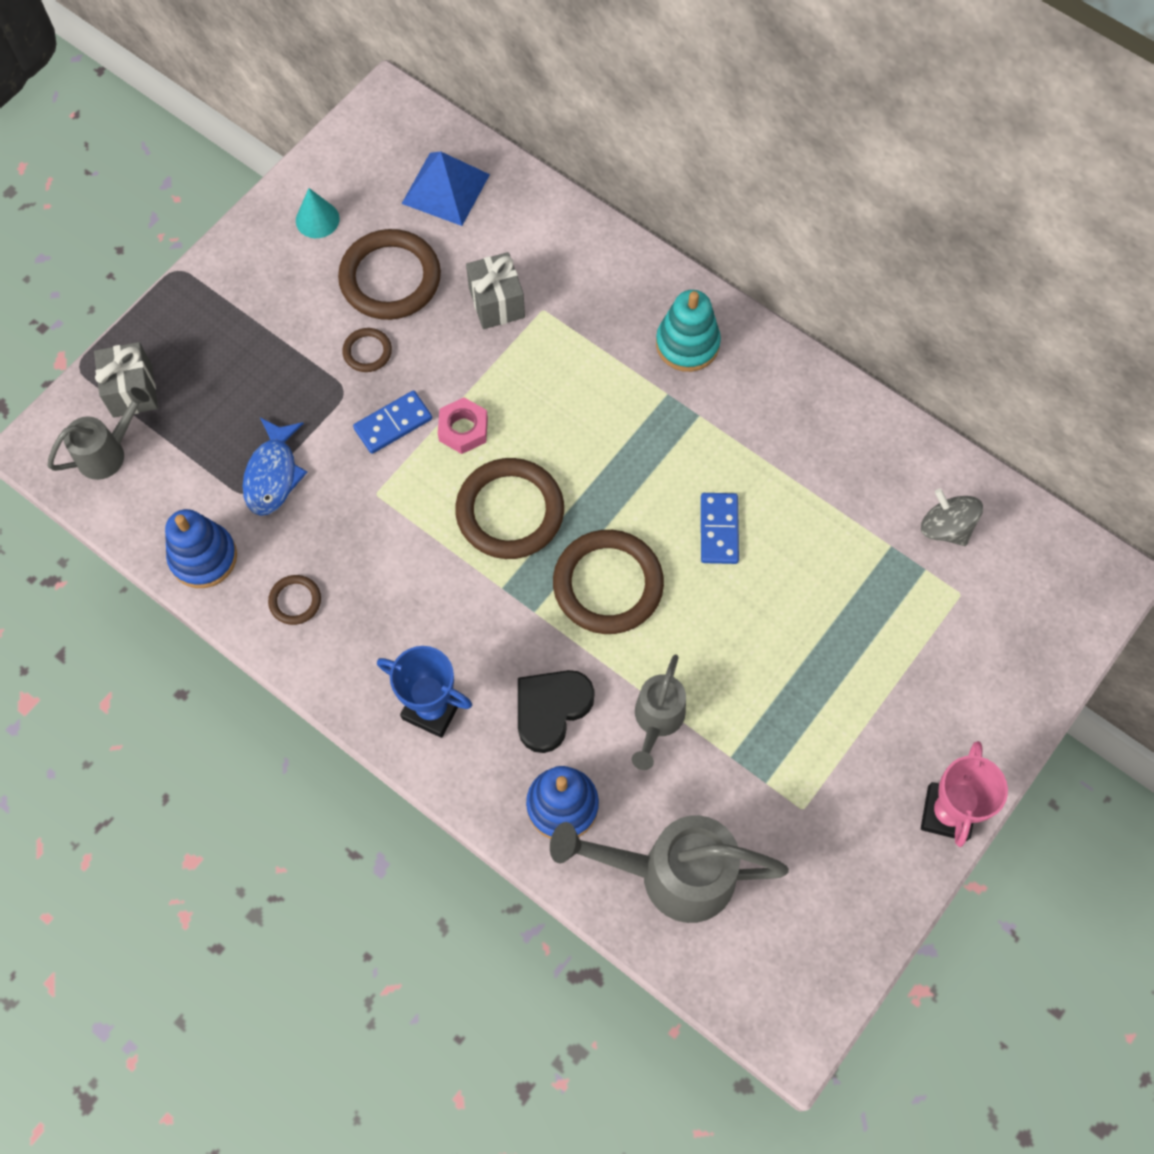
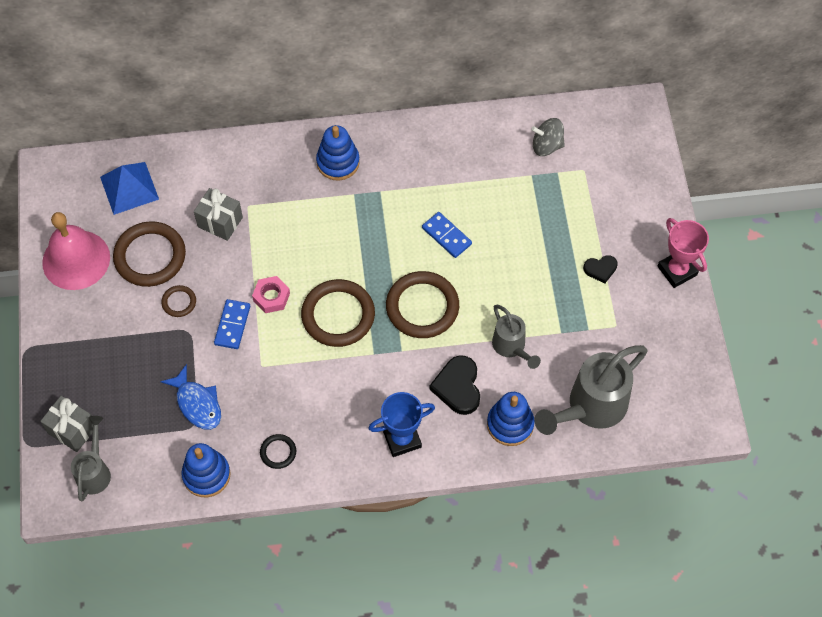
camera: 45 degrees left, 5 degrees down
(295, 601) = (278, 452): brown ring -> black ring
(317, 219) = (76, 260): turquoise cone -> pink bell
(687, 344) = (338, 162): turquoise stacking toy -> blue stacking toy
(855, 727) = (600, 269): none -> black heart

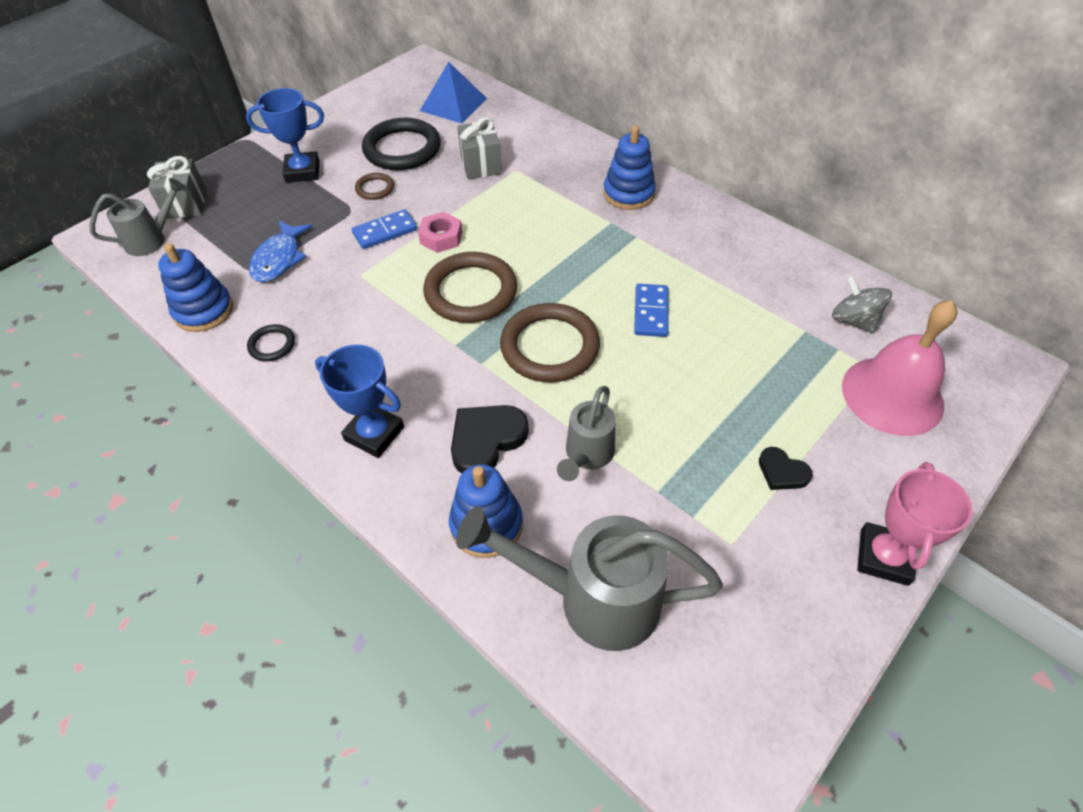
camera: 50 degrees right, 10 degrees down
(76, 260) = (356, 116): pink bell -> pink bell (892, 395)
(111, 335) = (302, 171): none -> blue trophy
(150, 256) = (402, 149): brown ring -> black ring

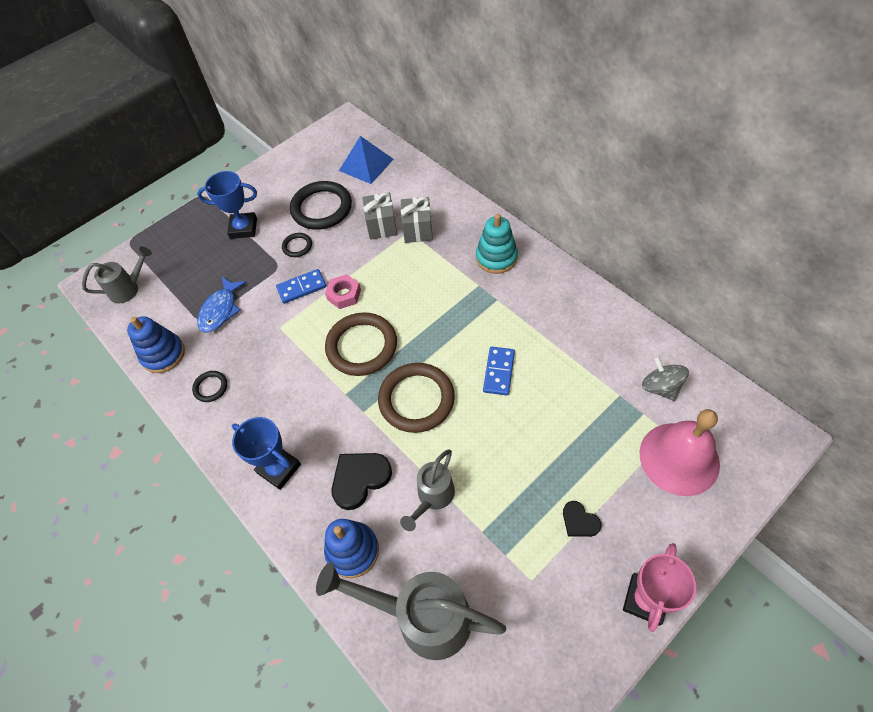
camera: 10 degrees right, 5 degrees up
(185, 204) = (154, 256): grey gift -> grey gift (418, 230)
(375, 188) = (297, 246): brown ring -> black ring
(628, 194) = (496, 257): blue stacking toy -> turquoise stacking toy

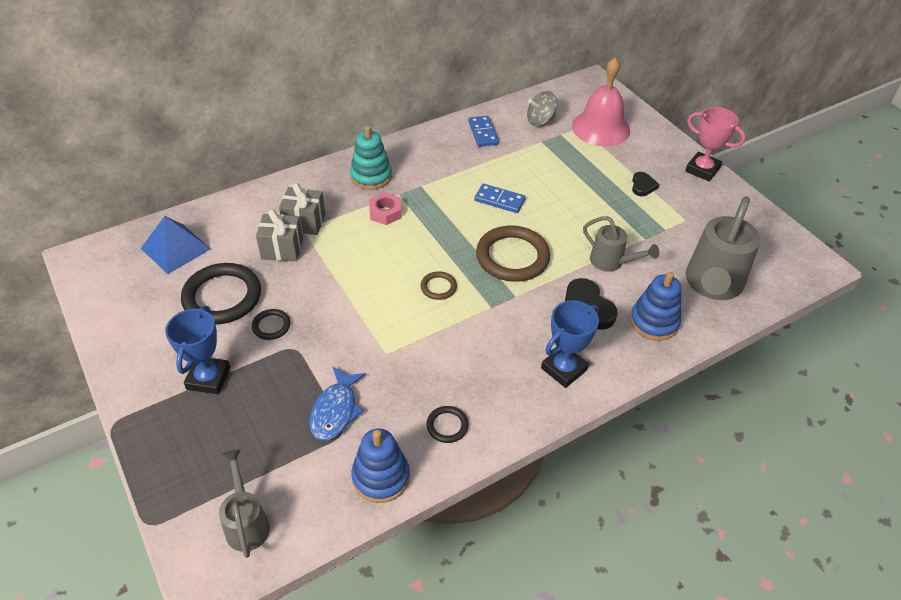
camera: 85 degrees left, 10 degrees down
(220, 310) = (335, 410): blue fish -> blue fish turned 75 degrees clockwise
(302, 288) = (338, 328): blue domino -> blue domino (483, 133)
(344, 295) = (365, 293): pink nut -> pink nut (385, 212)
(362, 346) = (438, 287): brown ring -> brown ring, size x0.47
(579, 521) = (643, 186): black heart -> black heart turned 45 degrees counterclockwise

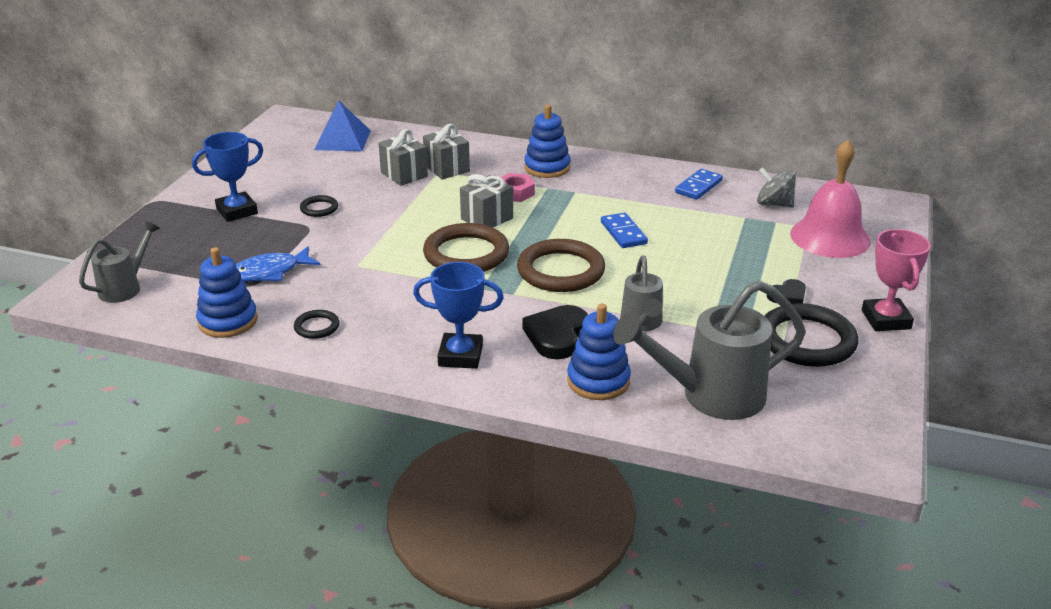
camera: 50 degrees right, 15 degrees down
(222, 297) = (321, 178): black ring -> black ring (806, 340)
(371, 176) = (547, 167): turquoise stacking toy -> blue stacking toy
(403, 248) = (487, 219): none -> grey gift
(438, 287) = (466, 254): brown ring -> brown ring, size x2.11

